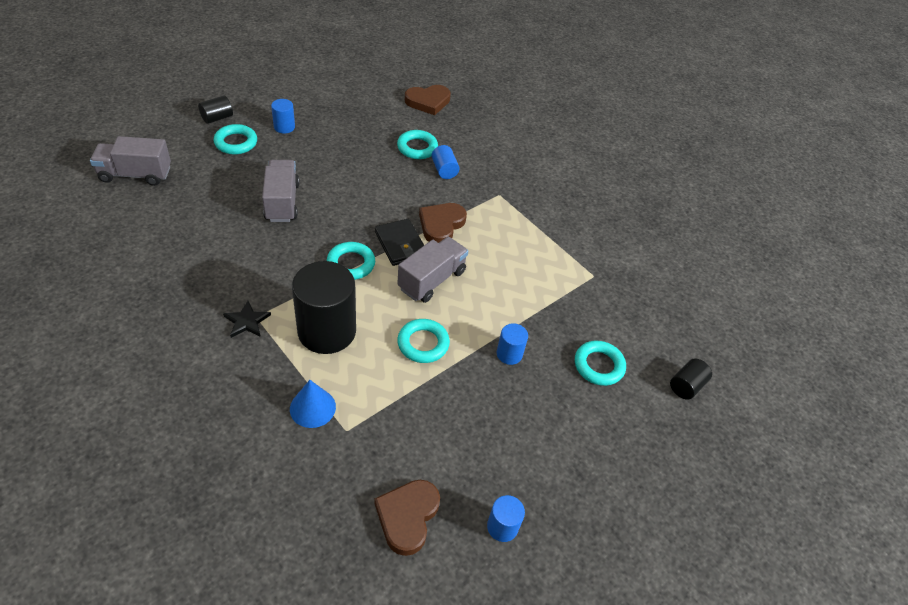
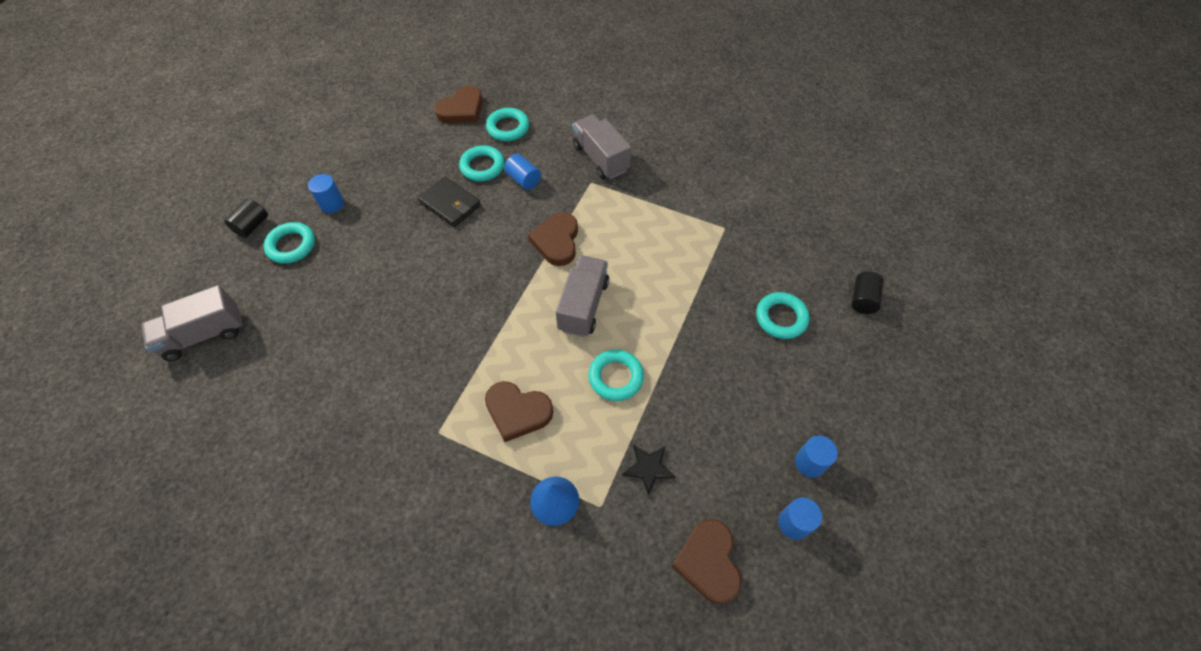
camera: 20 degrees left, 10 degrees up
(247, 321) = (432, 442): black star -> black star (648, 468)
(282, 202) = (384, 291): grey truck -> grey truck (600, 158)
(327, 331) = (517, 412): black cylinder -> brown heart
(351, 264) = (496, 327): turquoise ring -> turquoise ring (508, 128)
(400, 244) = (531, 281): black wallet -> black wallet (450, 204)
(509, 354) = (698, 347): blue cylinder -> blue cylinder (809, 462)

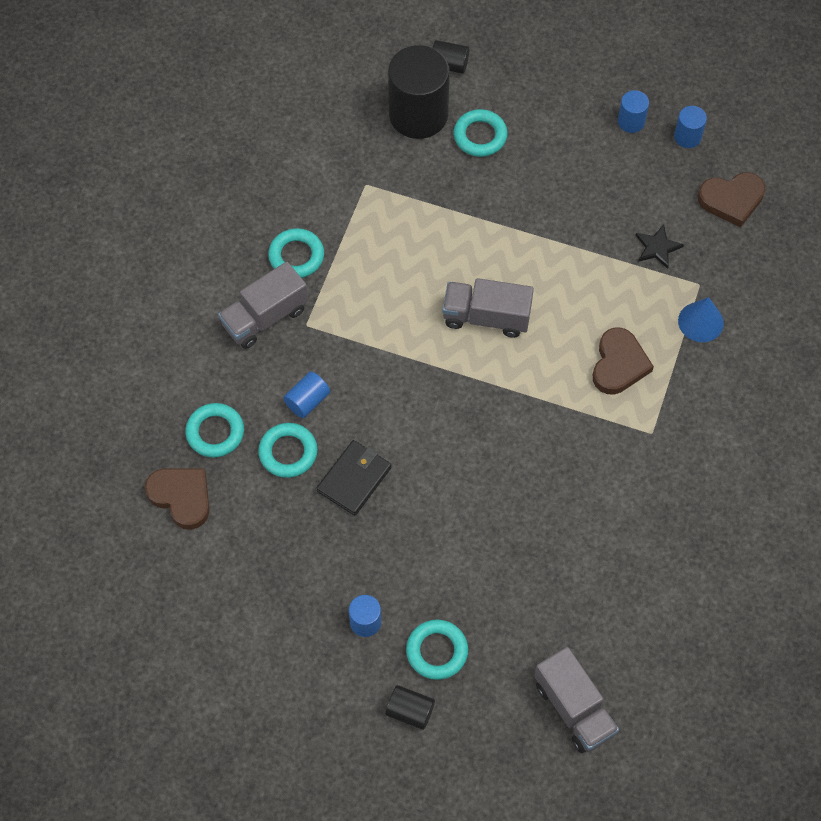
camera: 95 degrees left, 5 degrees up
(556, 241) = (401, 352): brown heart -> none
(616, 377) = (568, 280): turquoise ring -> turquoise ring (296, 256)
(801, 271) = (418, 114): none -> black cylinder

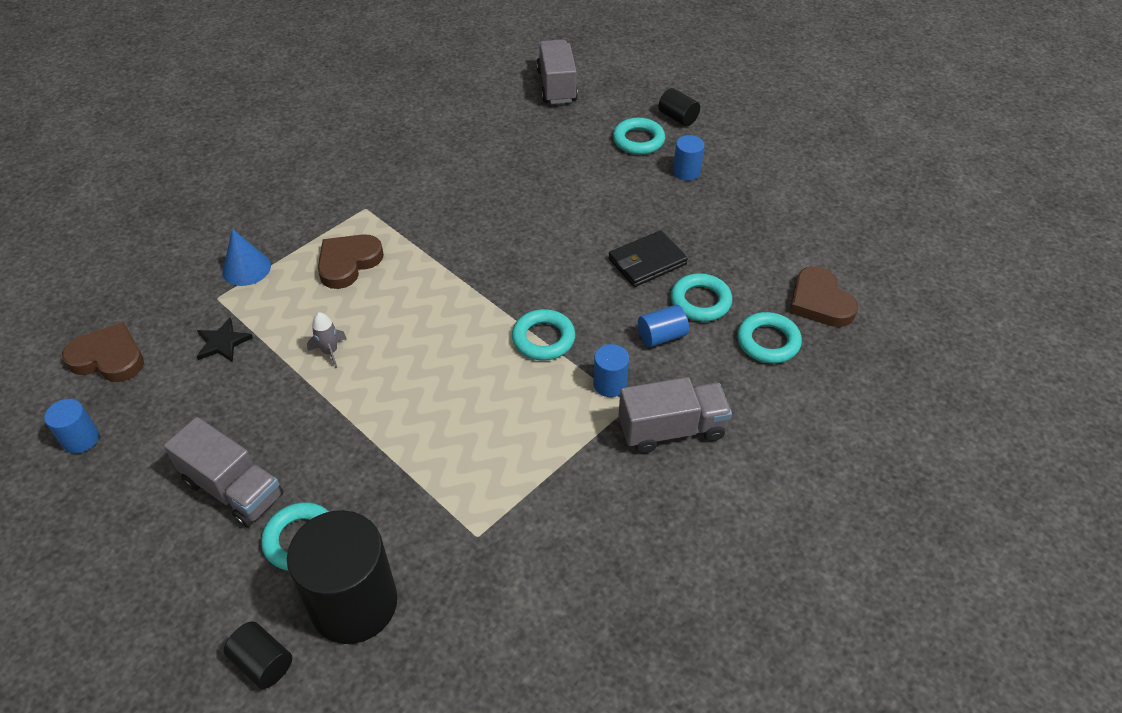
camera: 155 degrees left, 15 degrees down
(296, 256) = (605, 482): turquoise ring -> turquoise ring (543, 339)
(486, 317) = (438, 344): grey truck -> grey truck (233, 489)
(567, 274) = (330, 351): none -> grey rocket
(631, 121) = (120, 483): blue cylinder -> blue cylinder (610, 384)

